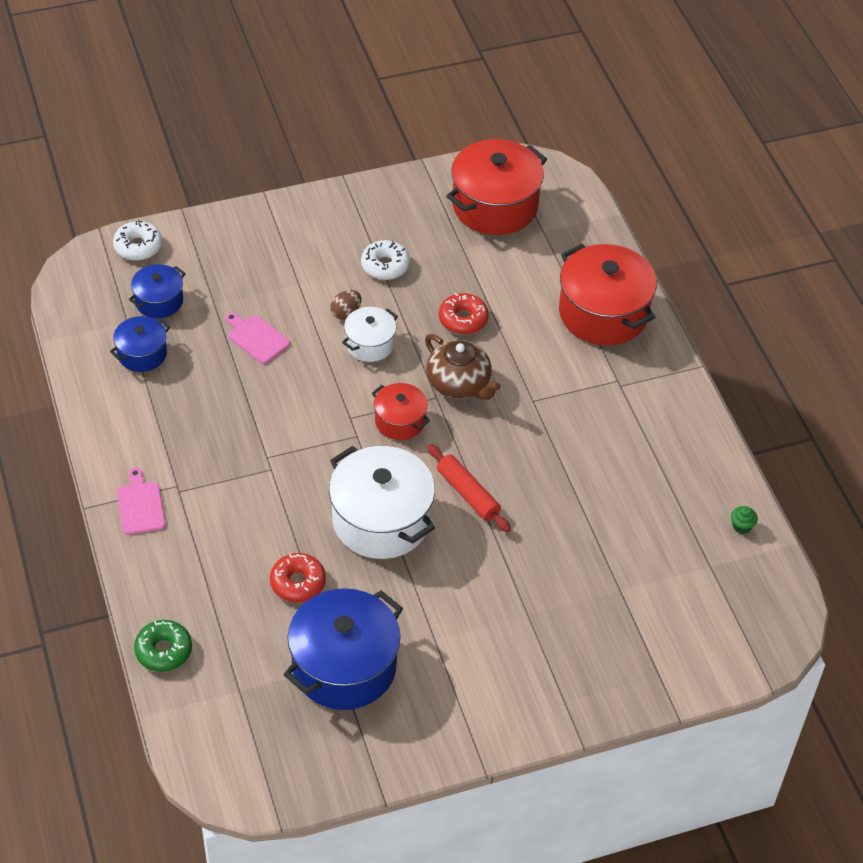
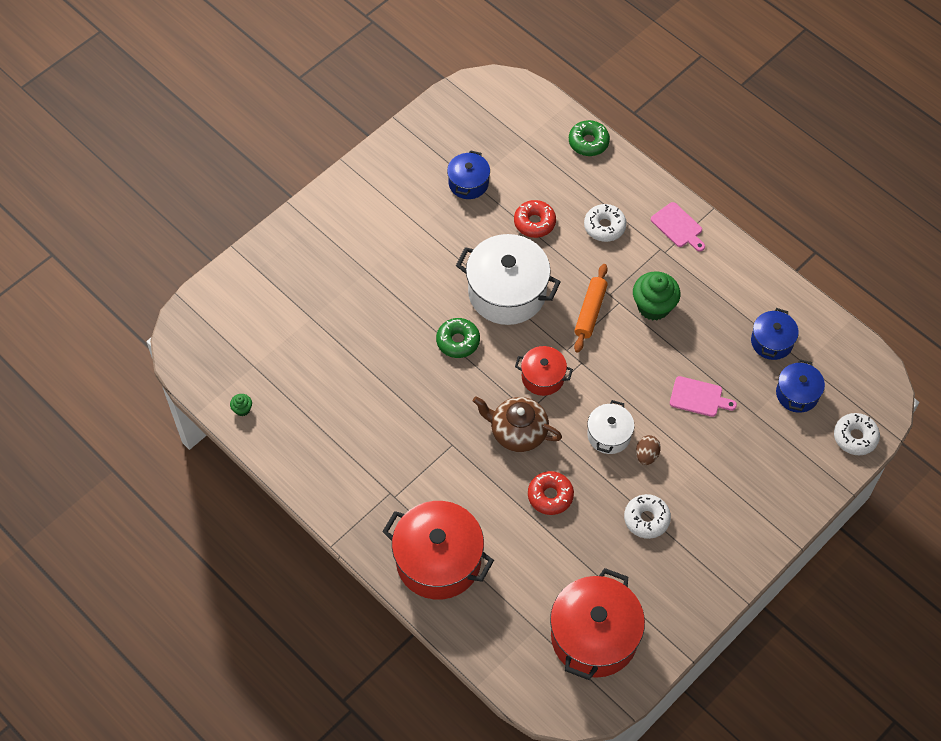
camera: 155 degrees right, 10 degrees up
(221, 542) = (604, 226): none -> white donut
(234, 437) = (653, 306): none -> green cupcake
(305, 461) = (590, 311): none -> orange rolling pin
(344, 666) = (468, 183): blue pot -> blue pot, size x0.53
(468, 494) = (458, 341): red rolling pin -> green donut

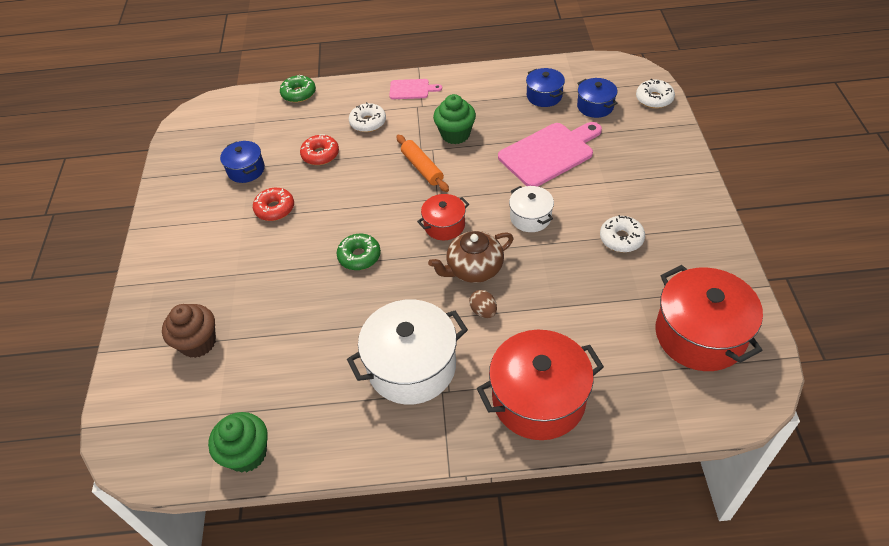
camera: 45 degrees left, 10 degrees down
(242, 409) = (247, 454): green cupcake -> green cupcake, size x2.21
(292, 301) = (198, 343): none -> brown cupcake
(507, 292) = (354, 202): white pot -> white pot (412, 366)
(550, 496) = (548, 284): red donut -> red donut (275, 209)
(646, 455) = (567, 207): brown egg -> brown egg (483, 311)
(699, 397) = (549, 153): pink cutting board -> pink cutting board, size x1.91

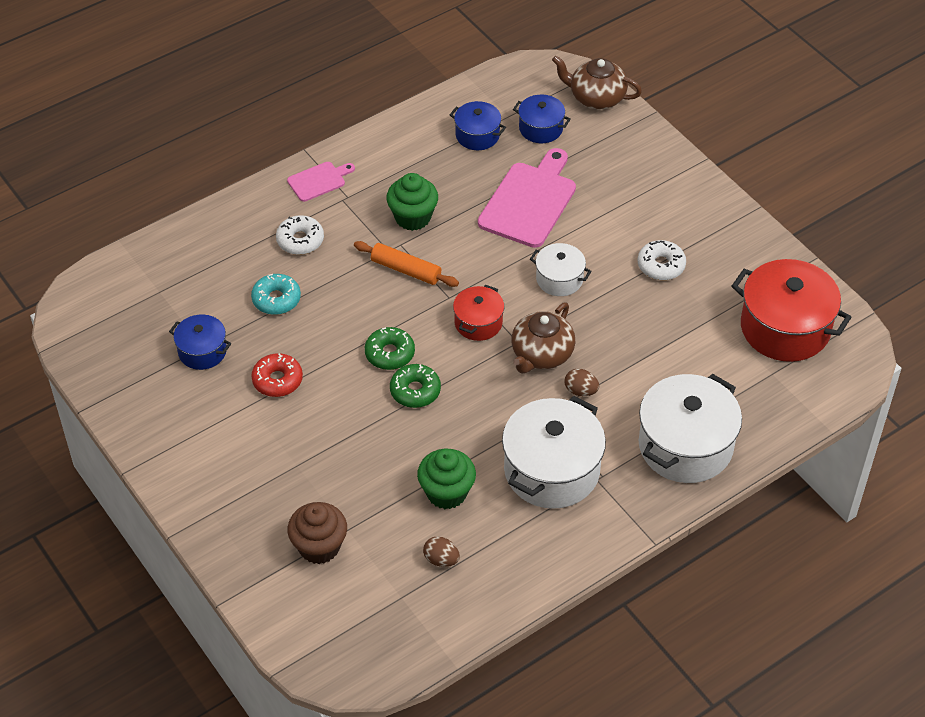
camera: 35 degrees left, 0 degrees up
(247, 454) = (460, 615): green cupcake -> green cupcake (446, 492)
(271, 398) = (441, 560): none -> brown egg
(299, 94) = (183, 236): green donut -> green donut (390, 354)
(320, 155) = (276, 299): red donut -> turquoise donut
(538, 399) = (685, 446): red pot -> white pot
(654, 99) = (596, 97): white donut -> brown teapot

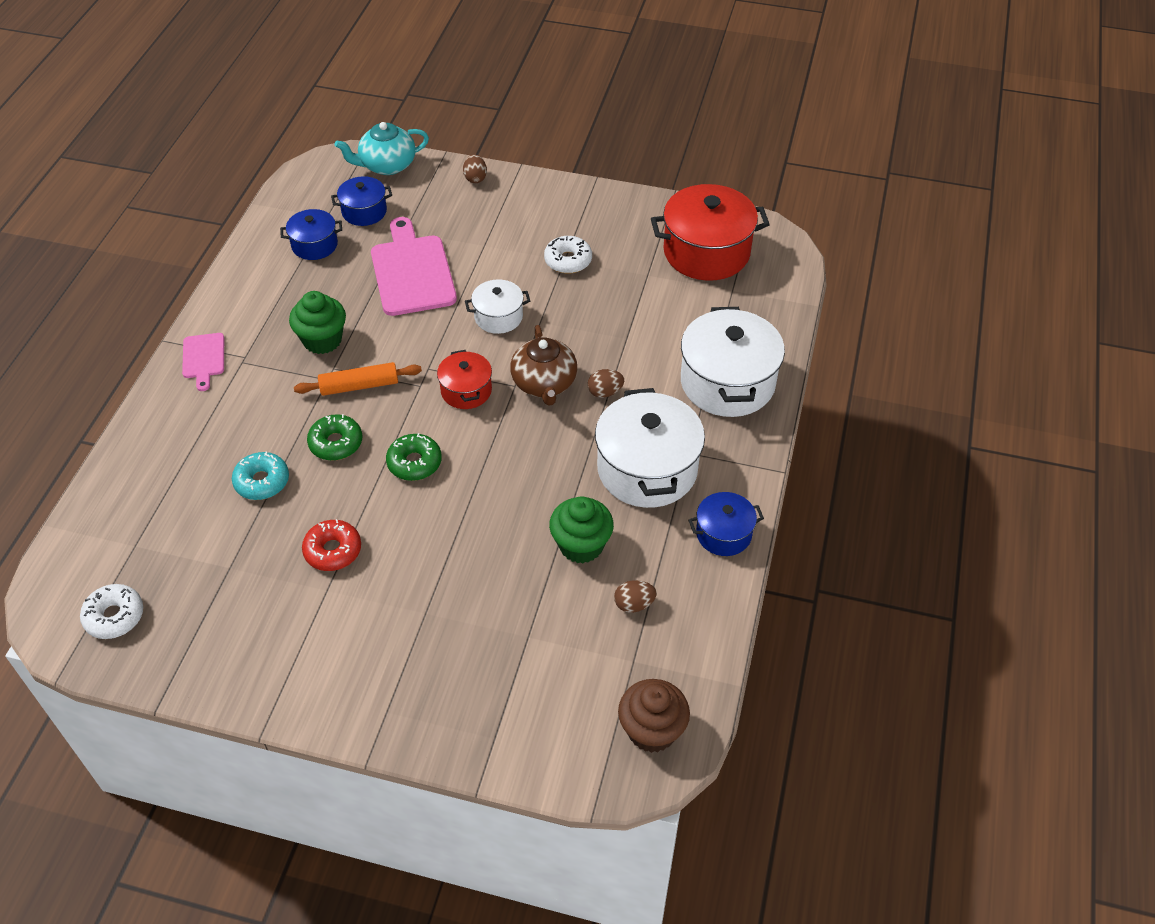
camera: 40 degrees left, 0 degrees up
(202, 351) = (232, 572): blue pot -> blue pot (723, 534)
(300, 240) = (235, 418): white donut -> white donut (114, 616)
(319, 181) = (203, 358): pink cutting board -> pink cutting board turned 150 degrees clockwise
(319, 547) = (518, 670): brown cupcake -> brown cupcake (652, 730)
(415, 391) = (468, 479): green donut -> green donut (336, 443)
(596, 97) = (387, 165): brown teapot -> turquoise teapot
(656, 149) = (475, 178): none -> brown egg

